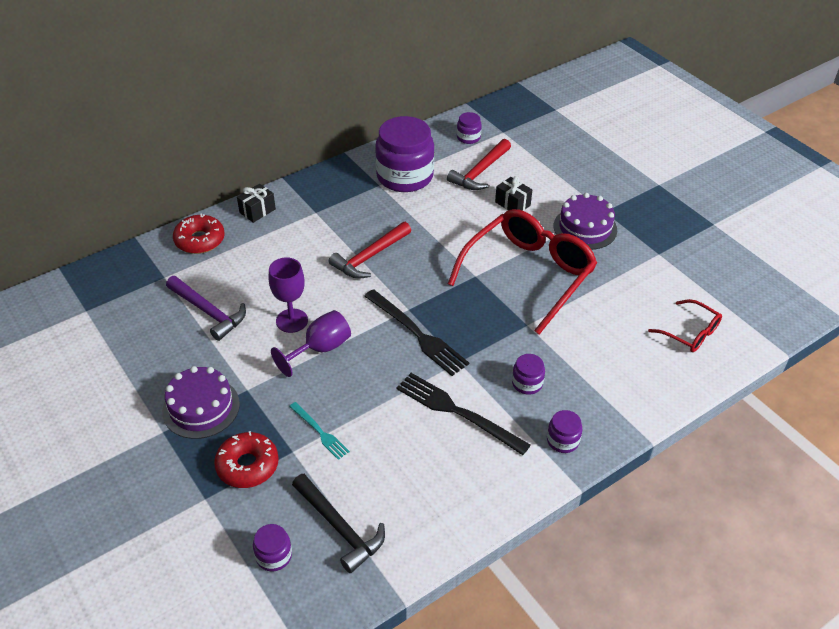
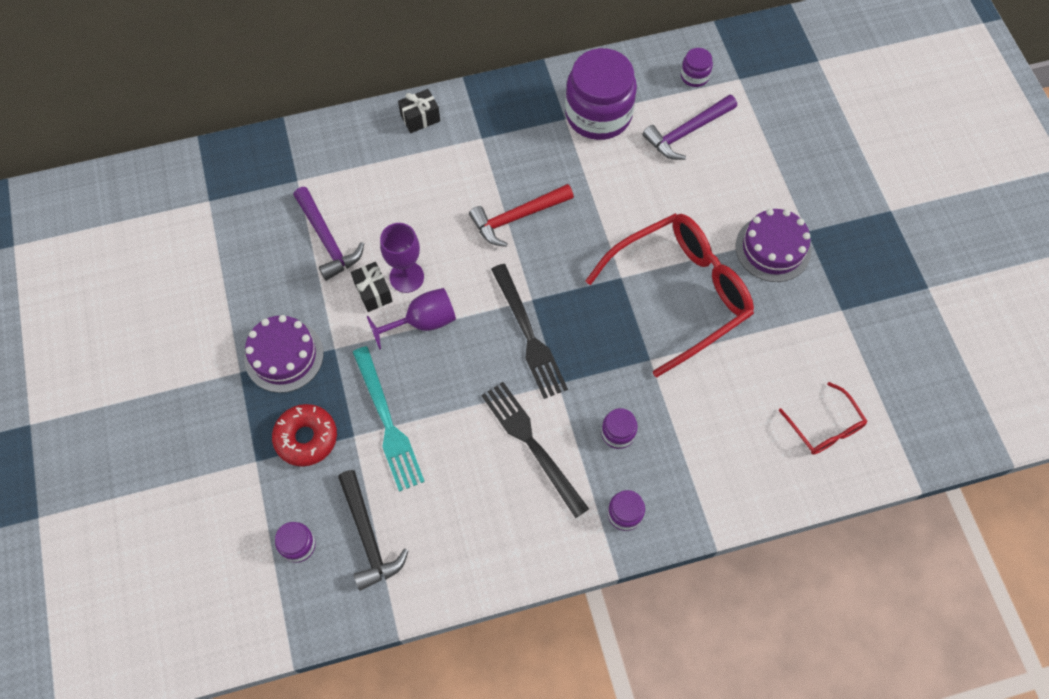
camera: 20 degrees right, 20 degrees up
(200, 240) = (347, 141): red donut -> none
(320, 432) = (387, 422): turquoise fork -> turquoise fork, size x1.80
(480, 172) = (687, 132): red hammer -> purple hammer
(512, 204) = (704, 189): black gift -> black gift (373, 292)

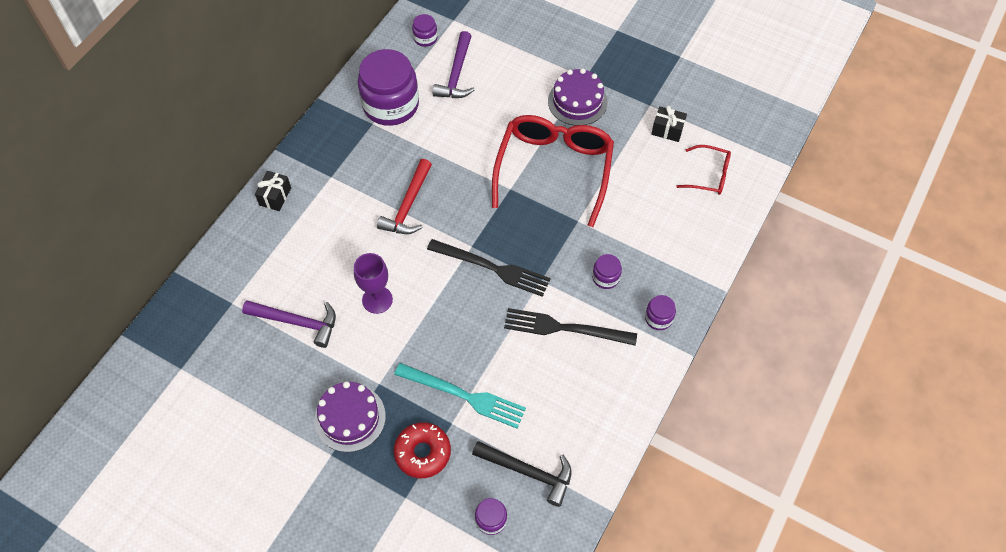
camera: 45 degrees left, 5 degrees down
(373, 292) = (366, 327): black gift -> black gift (667, 130)
(422, 322) = (418, 317): purple goblet -> none

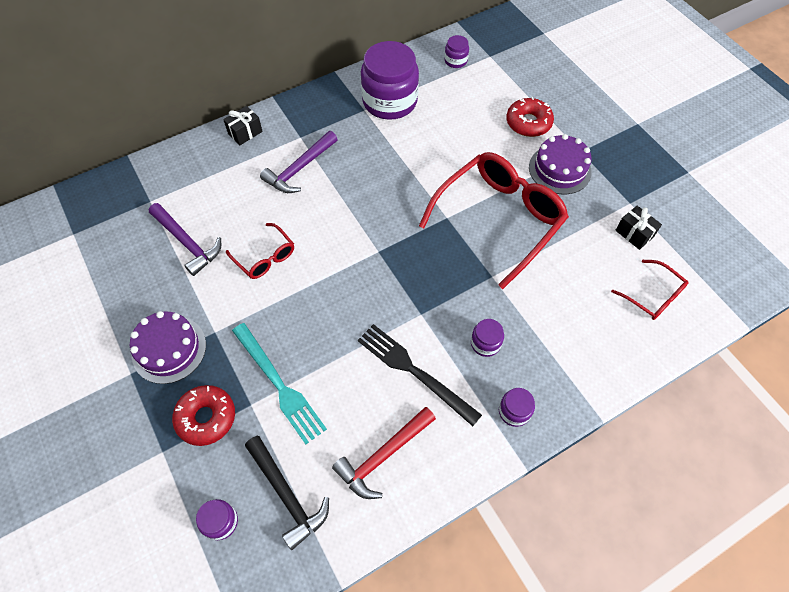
camera: 30 degrees right, 0 degrees up
(377, 300) = (265, 257): purple goblet -> red glasses
(408, 205) = (347, 190): red hammer -> red hammer (383, 456)
(456, 74) = (463, 100): purple hammer -> purple hammer (300, 169)
(492, 268) = (384, 280): black fork -> none
(526, 70) = (528, 123): none -> red donut

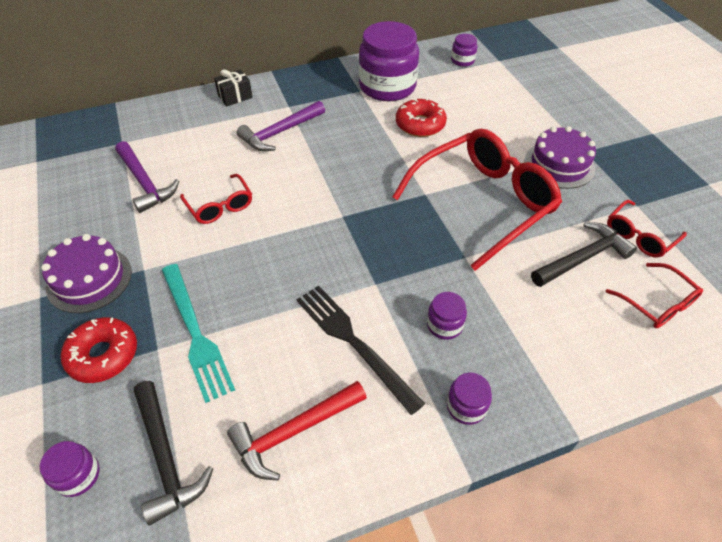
camera: 10 degrees right, 10 degrees down
(528, 123) = (530, 120): red donut -> red donut (420, 124)
(589, 262) = (582, 258): none -> black hammer
(634, 233) = (639, 236): black gift -> red glasses

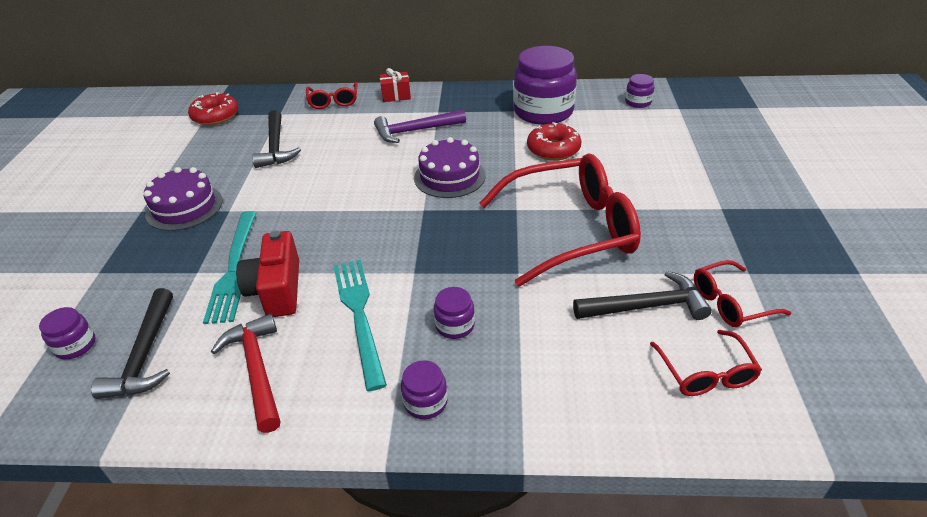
camera: 25 degrees right, 10 degrees down
(103, 355) = (155, 265): red donut -> red donut (215, 116)
(145, 183) = (276, 147): purple hammer -> black hammer
(220, 206) = (323, 177): red glasses -> red glasses (333, 101)
(235, 96) = (396, 96): black gift -> red gift
(256, 341) = (277, 289): none -> red camera
(294, 432) = (257, 370): red hammer -> red hammer turned 75 degrees clockwise
(354, 342) = (359, 315): black fork -> turquoise fork
(559, 164) = (681, 214): purple cake -> purple cake (449, 176)

